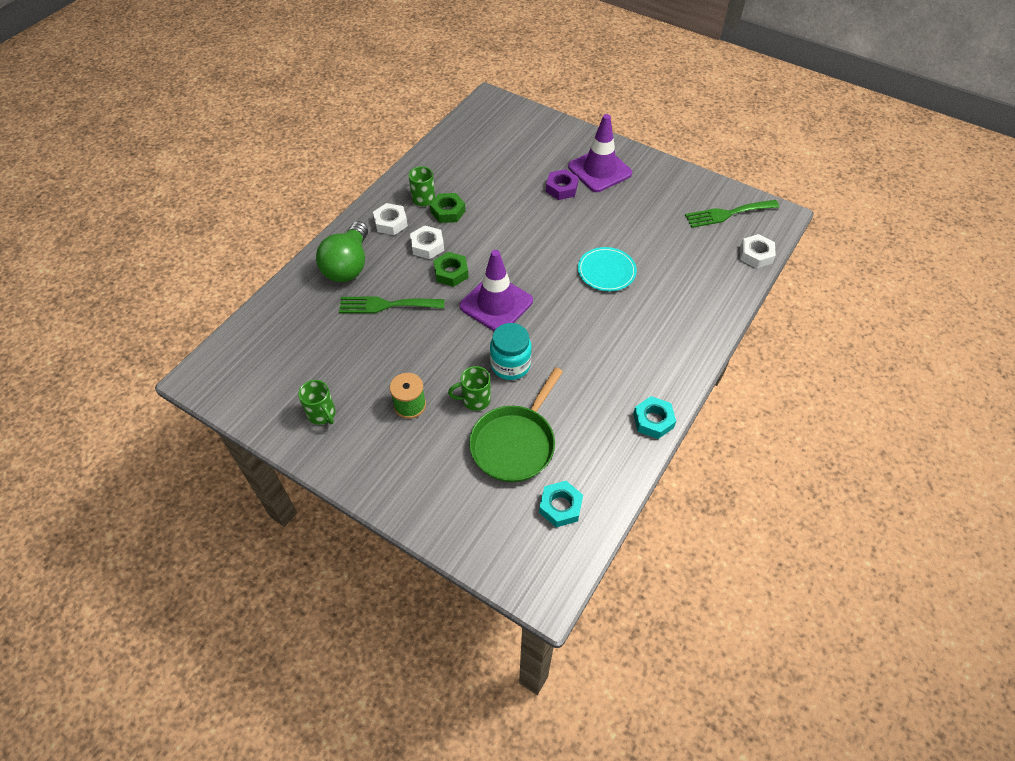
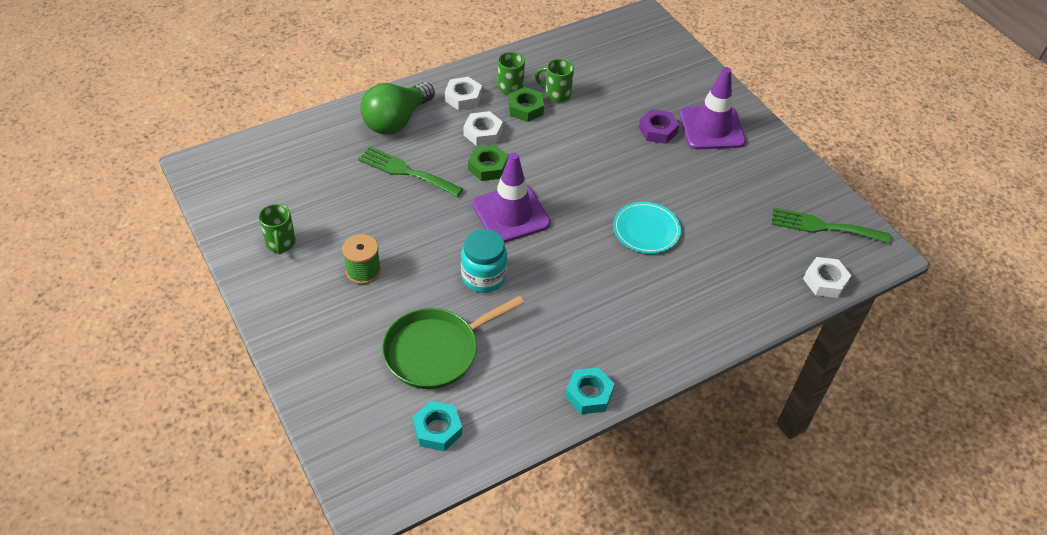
camera: 25 degrees right, 5 degrees down
(475, 400) = (426, 293): green mug -> green mug (556, 94)

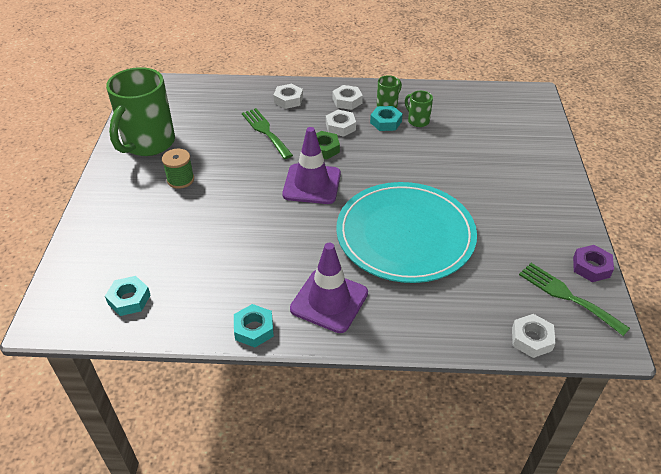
camera: 35 degrees right, 5 degrees down
(280, 243) = (148, 143): green mug -> green mug, size x2.28
(396, 121) = (288, 100): green light bulb -> white nut
(436, 351) = (177, 249): green pan -> none
(483, 277) = (254, 216): turquoise jar -> none
(525, 108) = (386, 122): green nut -> turquoise nut
(646, 230) = (405, 235): turquoise plate -> turquoise plate, size x2.28
(657, 130) = (477, 171): purple nut -> purple nut (591, 267)
(711, 128) = (526, 185): purple traffic cone -> purple traffic cone (329, 301)

